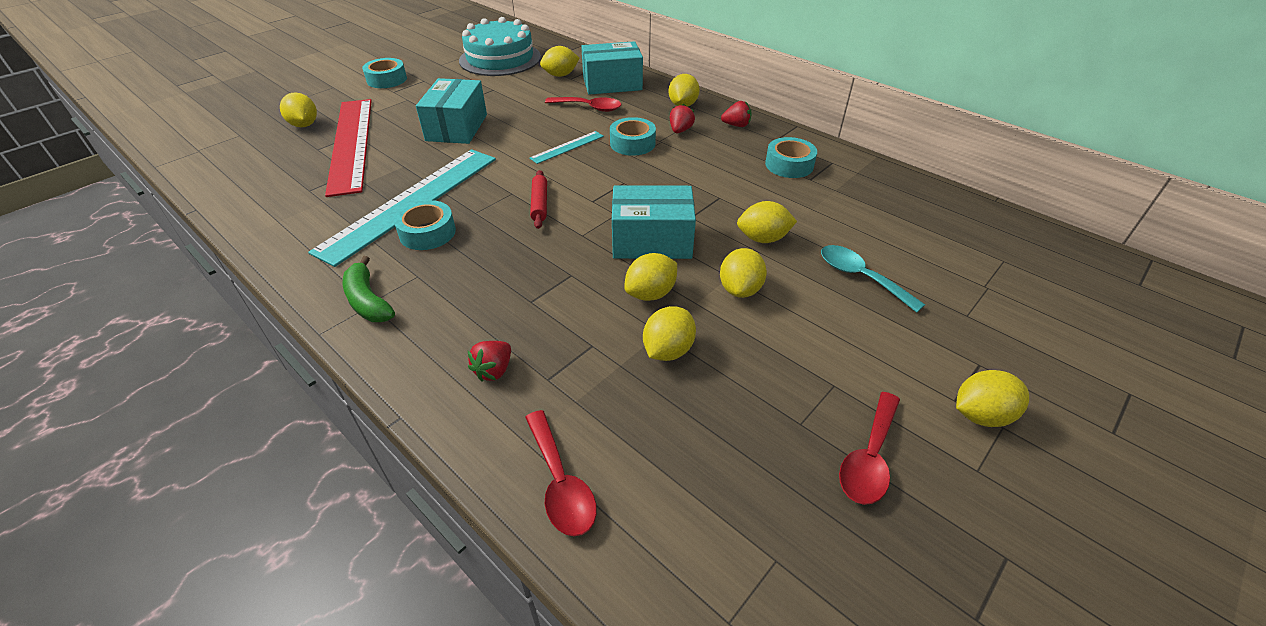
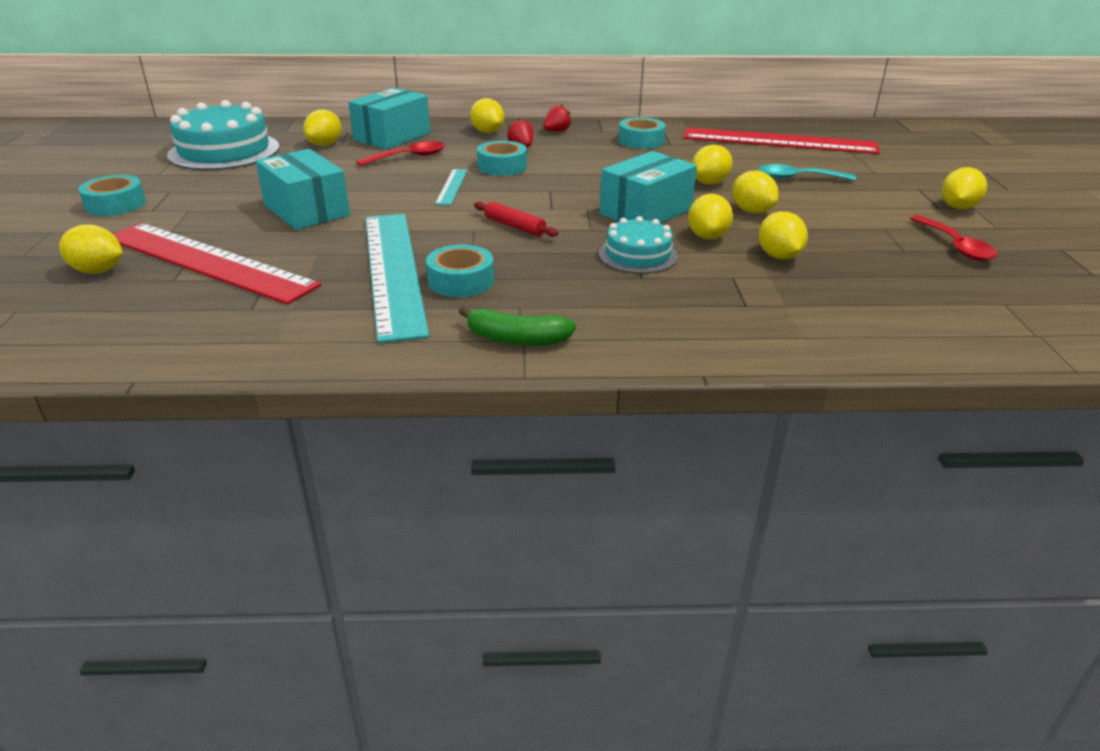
camera: 45 degrees left, 10 degrees down
(494, 370) = (704, 320): red strawberry -> none
(560, 483) = (861, 340): red spoon -> none
(566, 279) = (638, 255): none -> turquoise cake
(930, 224) = (779, 141): none -> red ruler

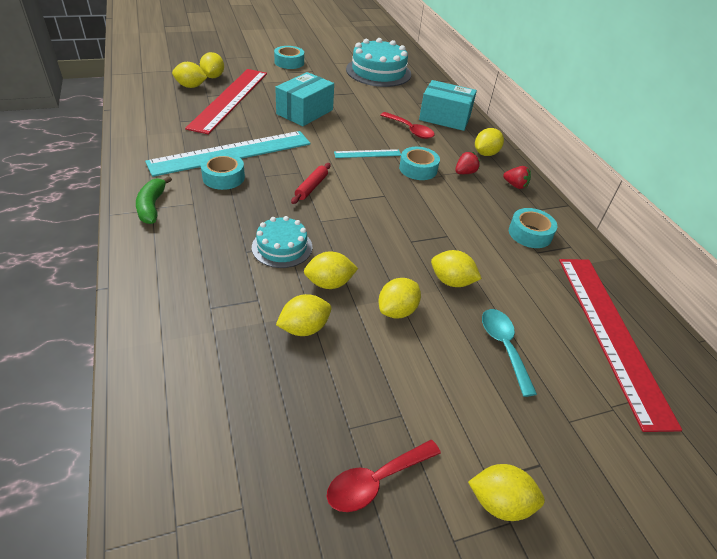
camera: 70 degrees right, 10 degrees up
(325, 145) = (411, 98): yellow lemon -> yellow lemon (191, 86)
(646, 212) = (365, 246): turquoise box -> none

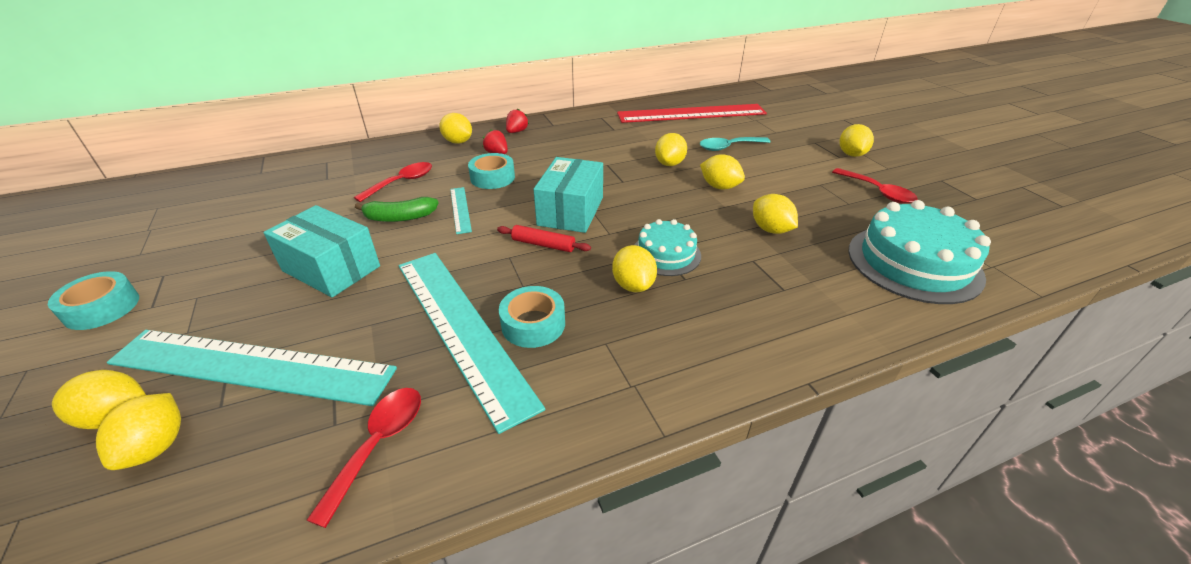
camera: 90 degrees left, 5 degrees down
(152, 206) = (627, 386): green banana -> green banana (400, 217)
(160, 132) = (378, 445): none -> red spoon
(230, 99) = (252, 366): red ruler -> turquoise ruler
(329, 283) = (705, 221): yellow lemon -> yellow lemon (633, 285)
(378, 72) = (205, 209): turquoise cake -> turquoise cake (914, 263)
(445, 118) = (372, 161): turquoise box -> turquoise box (570, 211)
(530, 233) = (590, 130): turquoise tape -> none

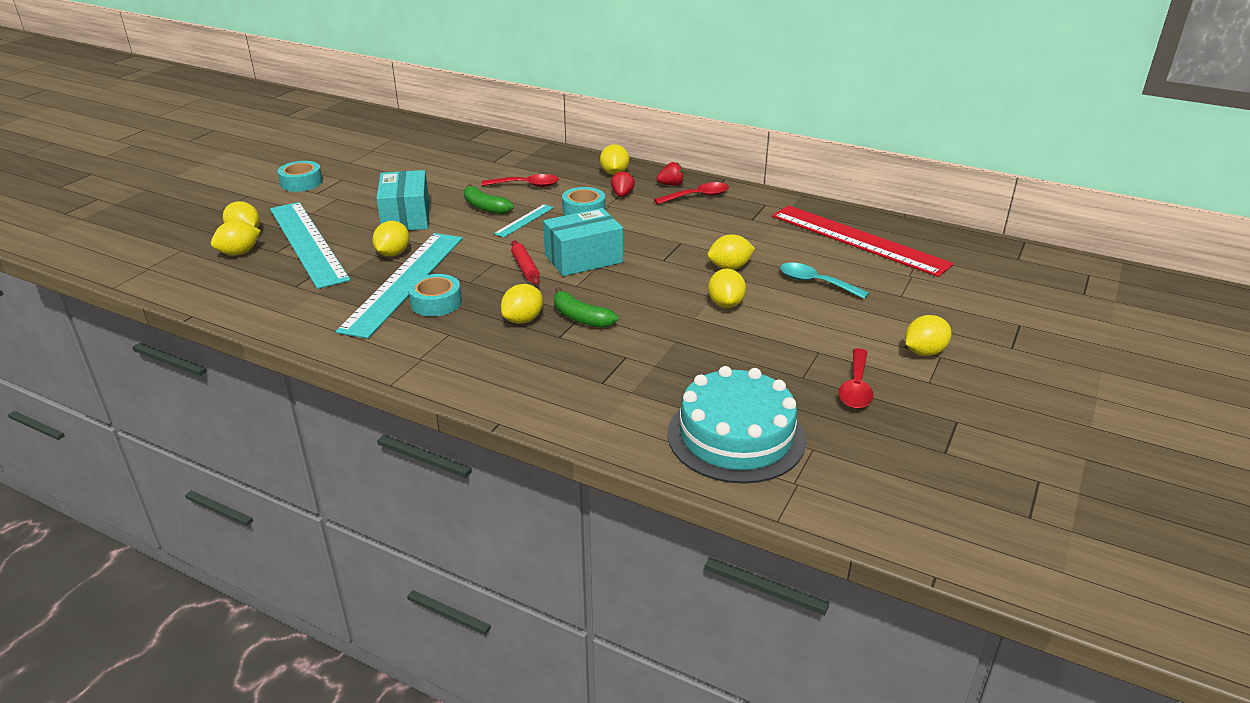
camera: 50 degrees right, 5 degrees down
(378, 445) = (295, 304): red spoon -> red spoon (697, 196)
(666, 254) = (580, 317): turquoise cake -> green banana
(770, 230) = (687, 350): yellow lemon -> yellow lemon (393, 254)

